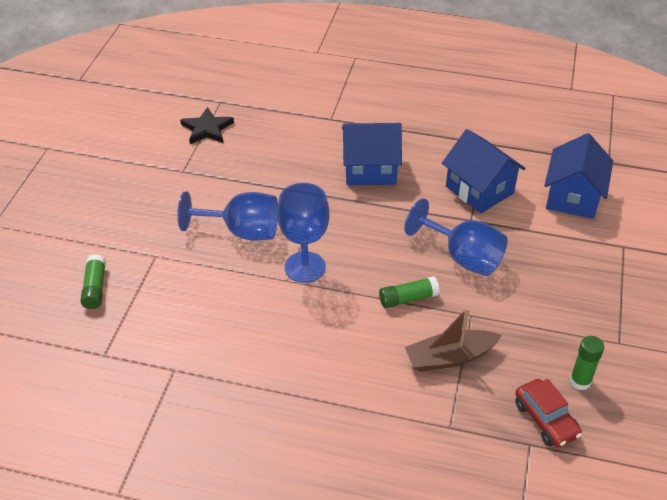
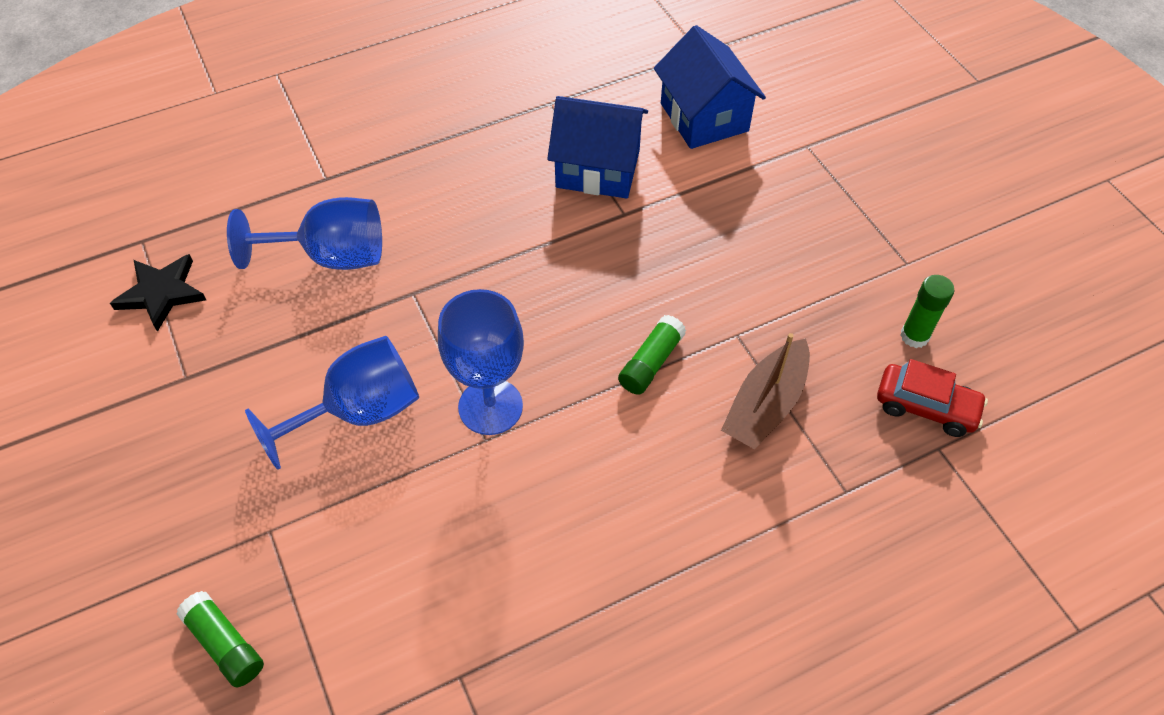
camera: 40 degrees left, 10 degrees up
(370, 169) = (444, 220): blue house -> none
(463, 257) = (661, 267): blue goblet -> blue goblet (332, 256)

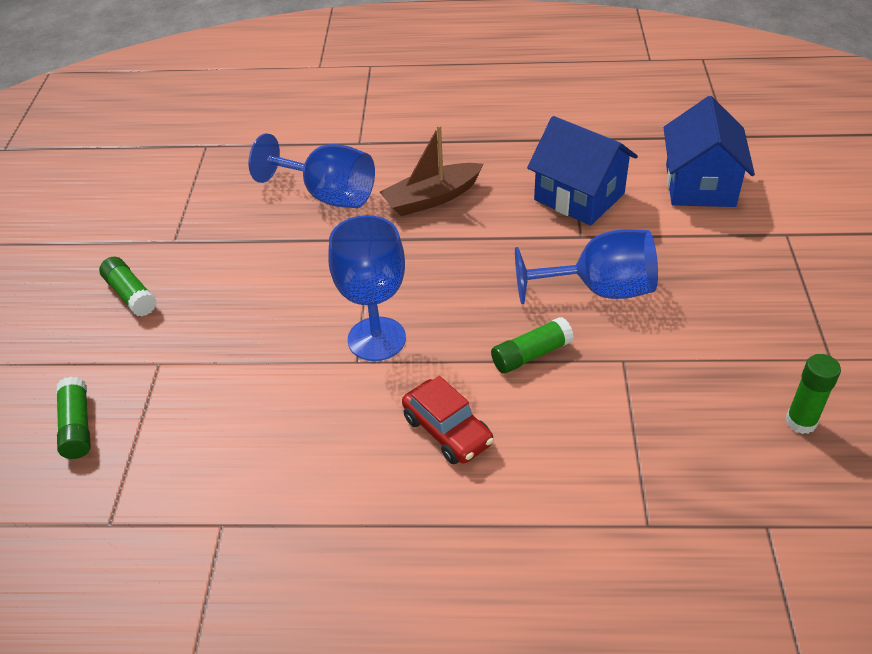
camera: 30 degrees right, 10 degrees down
(162, 293) = (196, 182): black star -> none
(179, 463) = (131, 294): none -> green glue stick
(360, 411) = (276, 306): blue goblet -> blue goblet (599, 290)
(765, 405) = (614, 424): brown boat -> brown boat (431, 198)
(926, 407) = (775, 486): red car -> red car (447, 431)

